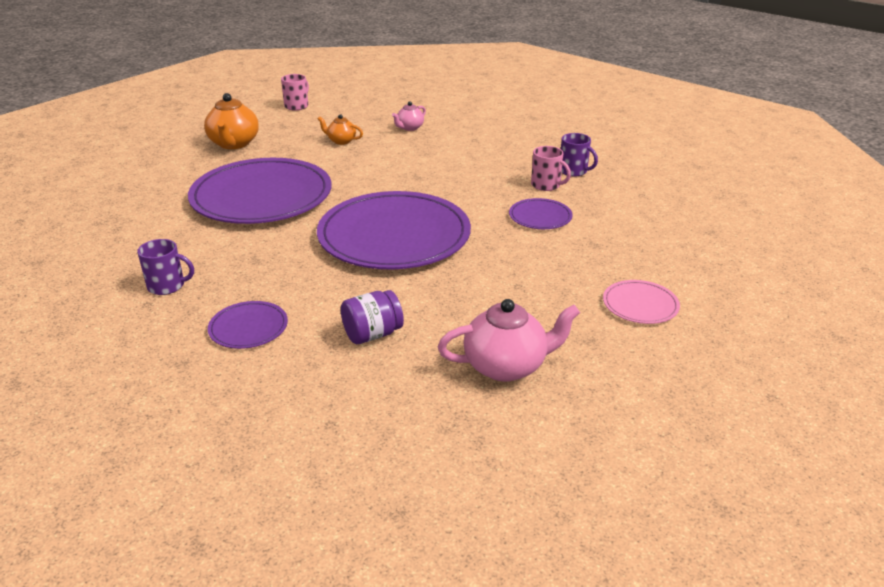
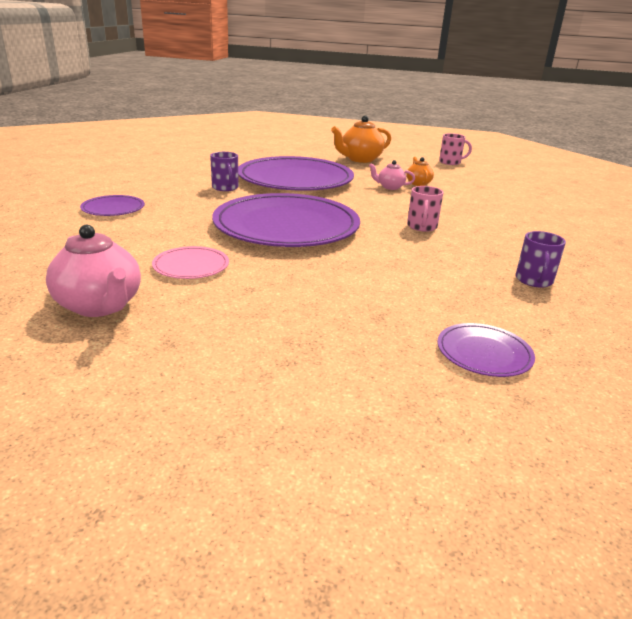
camera: 60 degrees right, 5 degrees down
(167, 286) = (151, 181): purple mug -> purple mug (225, 188)
(372, 334) = (125, 245): purple jar -> none
(409, 128) = (486, 199): pink teapot -> pink teapot (390, 187)
(540, 217) = (401, 278): purple plate -> purple plate (484, 353)
(546, 185) = (475, 271): pink mug -> pink mug (422, 227)
(640, 305) = (268, 365): pink plate -> pink plate (191, 266)

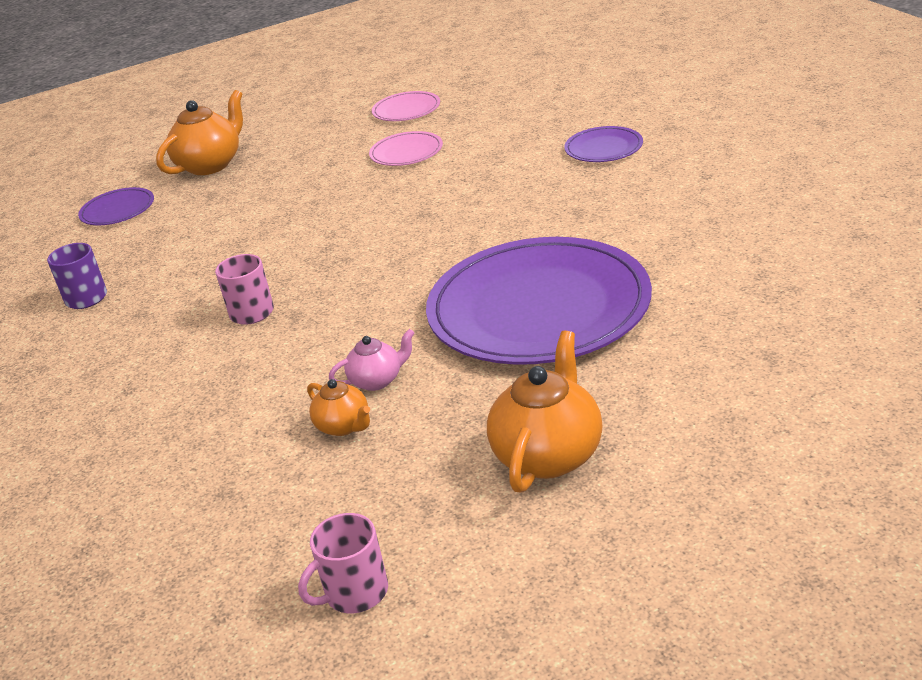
camera: 150 degrees right, 5 degrees up
(100, 306) = (406, 110): pink teapot -> pink plate
(225, 188) = (581, 234): purple mug -> none
(286, 226) = (402, 226): purple plate -> none
(345, 357) = (210, 165): none -> orange teapot

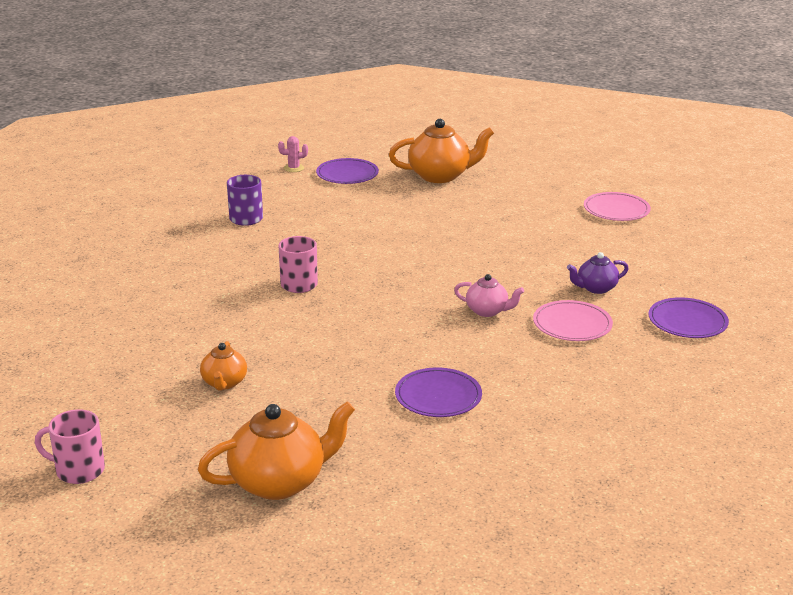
camera: 40 degrees right, 5 degrees down
(51, 234) = (294, 168): none -> pink cactus
(377, 380) = (283, 371): pink teapot -> pink teapot (487, 311)
(406, 152) = (560, 240): pink plate -> pink plate (572, 324)
(499, 166) = (596, 288): none -> purple teapot
(539, 308) = (438, 396): purple plate -> purple plate, size x0.43

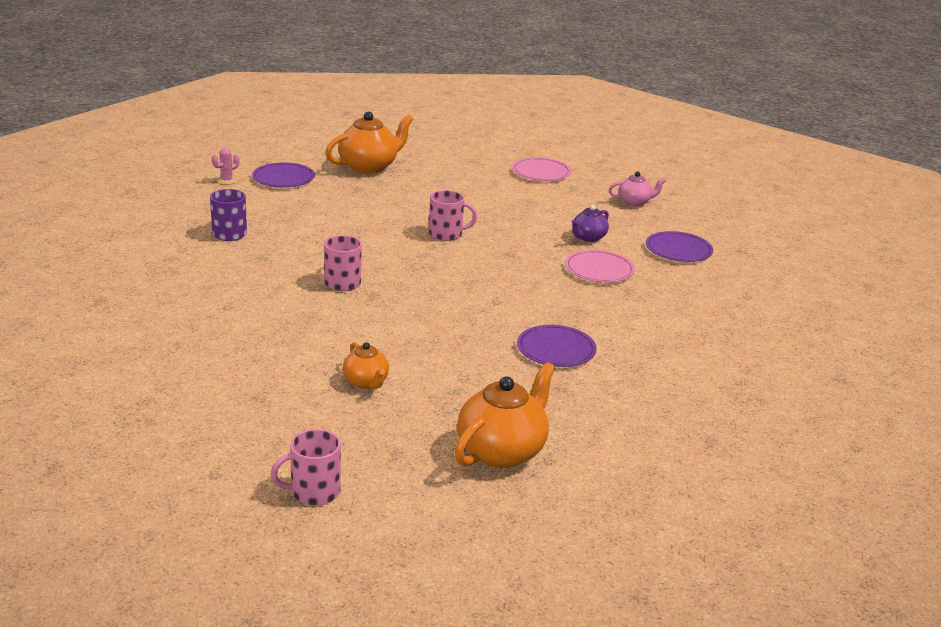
camera: 30 degrees left, 0 degrees up
(448, 256) = (446, 234): none -> pink mug
(487, 311) = (524, 273): pink teapot -> pink teapot (634, 202)

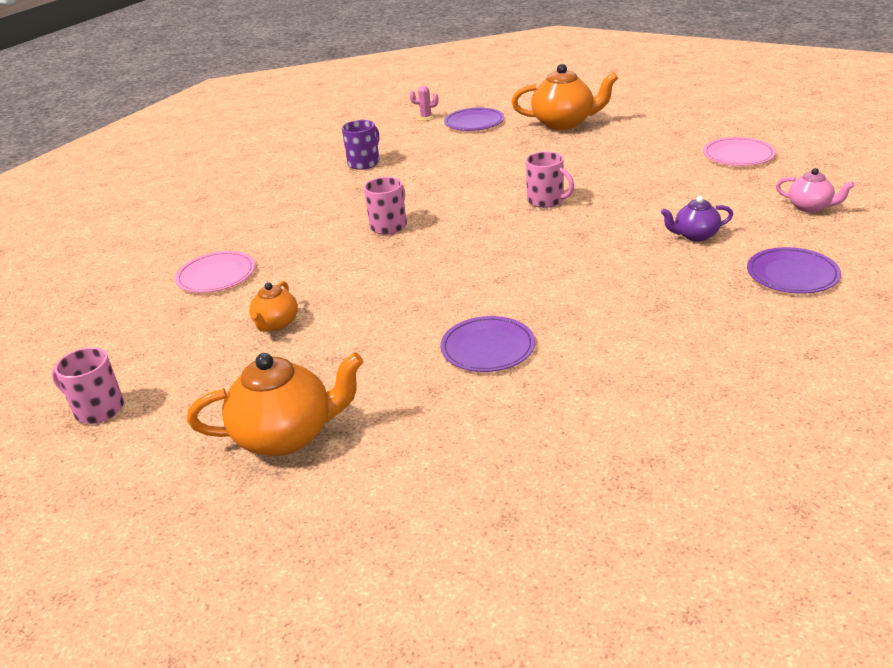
camera: 45 degrees right, 5 degrees up
(599, 269) = (658, 273): pink plate -> pink plate (216, 275)

